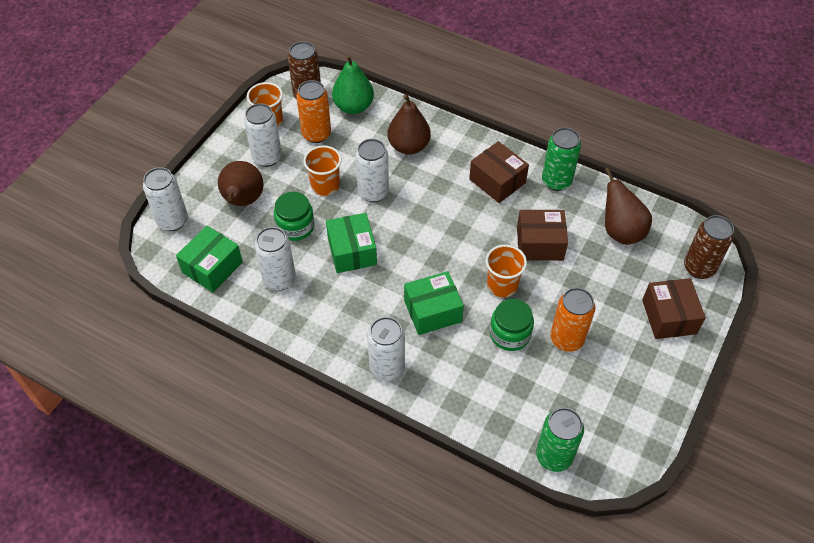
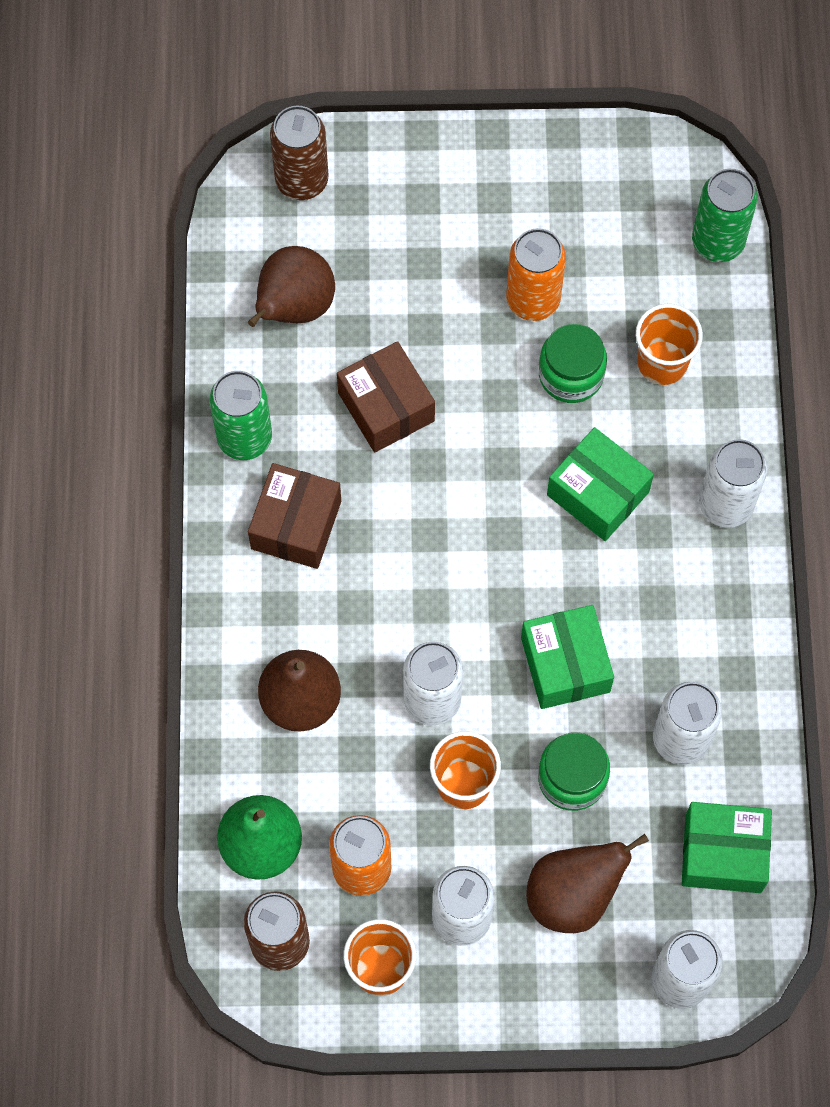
camera: 120 degrees left, 15 degrees up
(352, 251) = (565, 664): green box -> green box turned 60 degrees counterclockwise
(502, 285) = (494, 423): orange cup -> orange cup (662, 362)
(669, 317) = (414, 188): brown box -> none

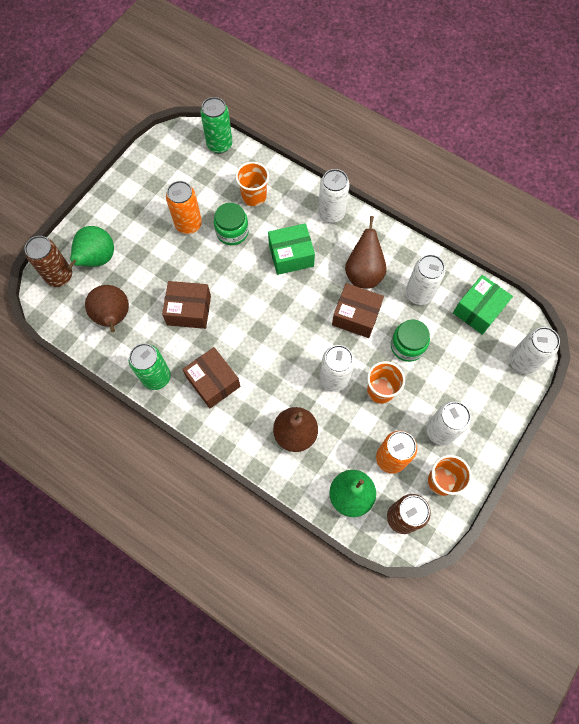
camera: 55 degrees left, 0 degrees up
(370, 212) = (97, 259): none -> green pear
(565, 664) = (356, 316): green box -> brown box
(573, 895) = (459, 379): brown pear -> brown pear (363, 273)

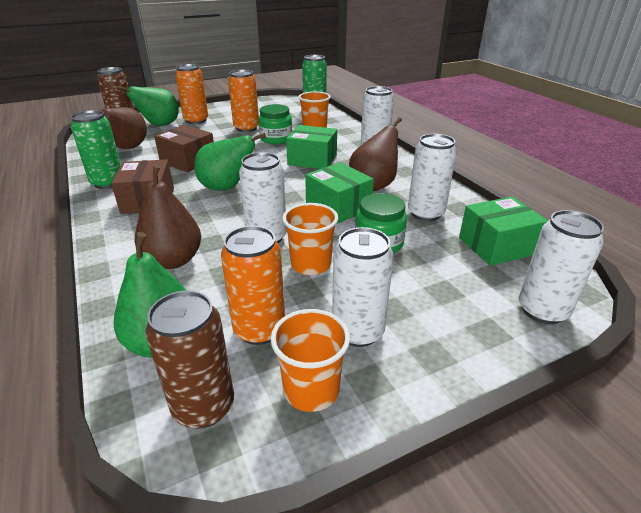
camera: 30 degrees right, 35 degrees down
(124, 231) = (196, 120): none -> orange can
(257, 334) = (226, 188): none -> green pear
(356, 316) = (338, 206): brown box -> green box

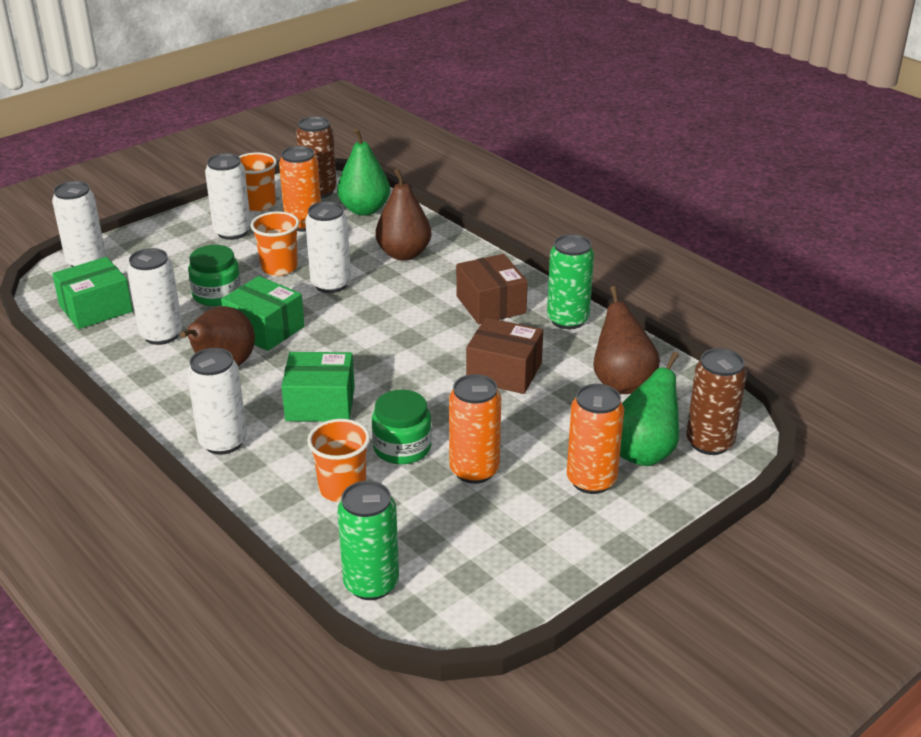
camera: 165 degrees right, 0 degrees up
(226, 188) = (413, 335): green pear -> none

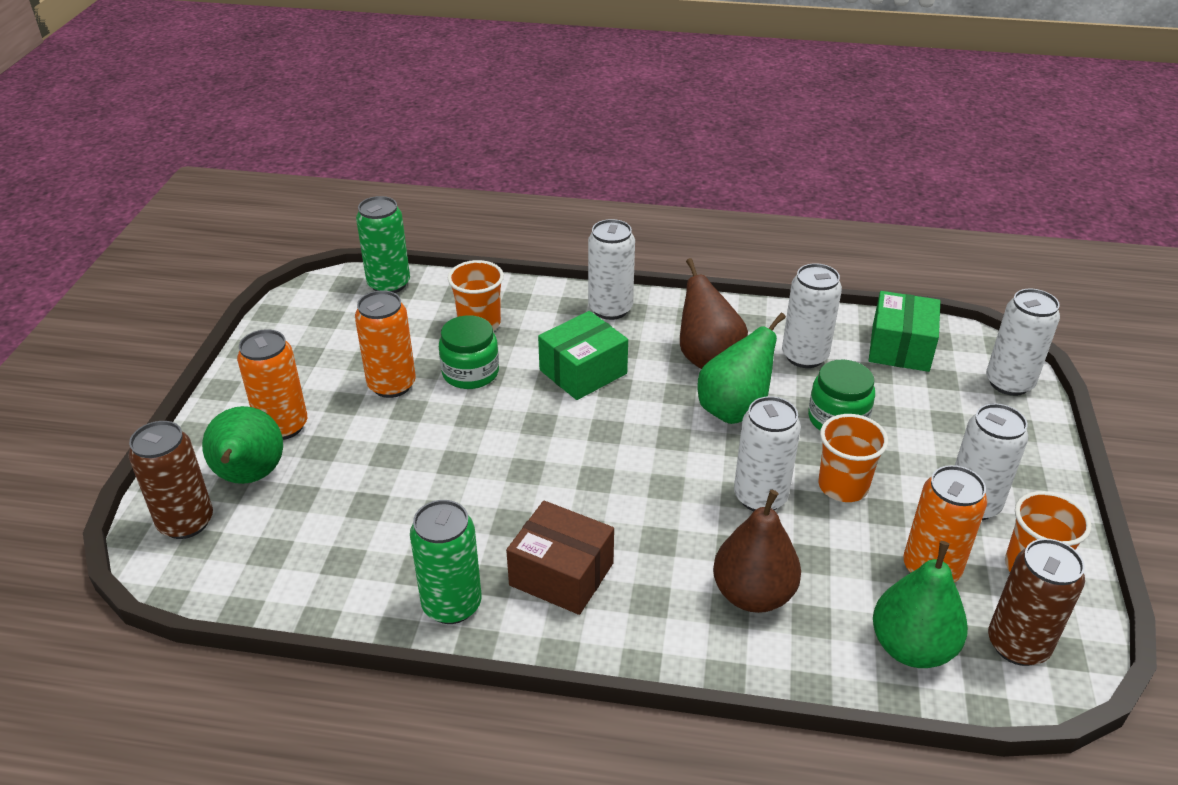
camera: 140 degrees right, 5 degrees up
(265, 329) = (734, 410): green box -> green pear
(504, 372) = (457, 491): brown box -> none
(622, 383) = (322, 546): brown pear -> none

